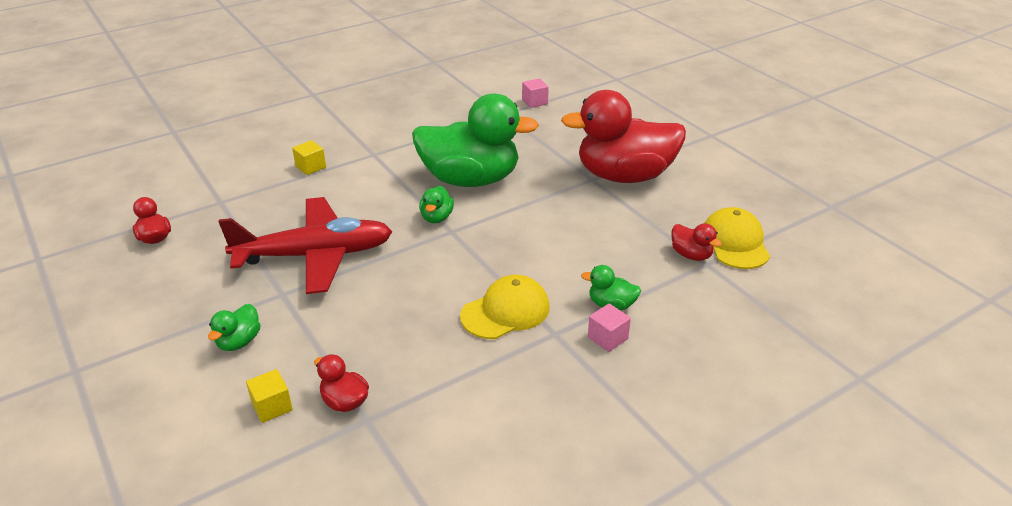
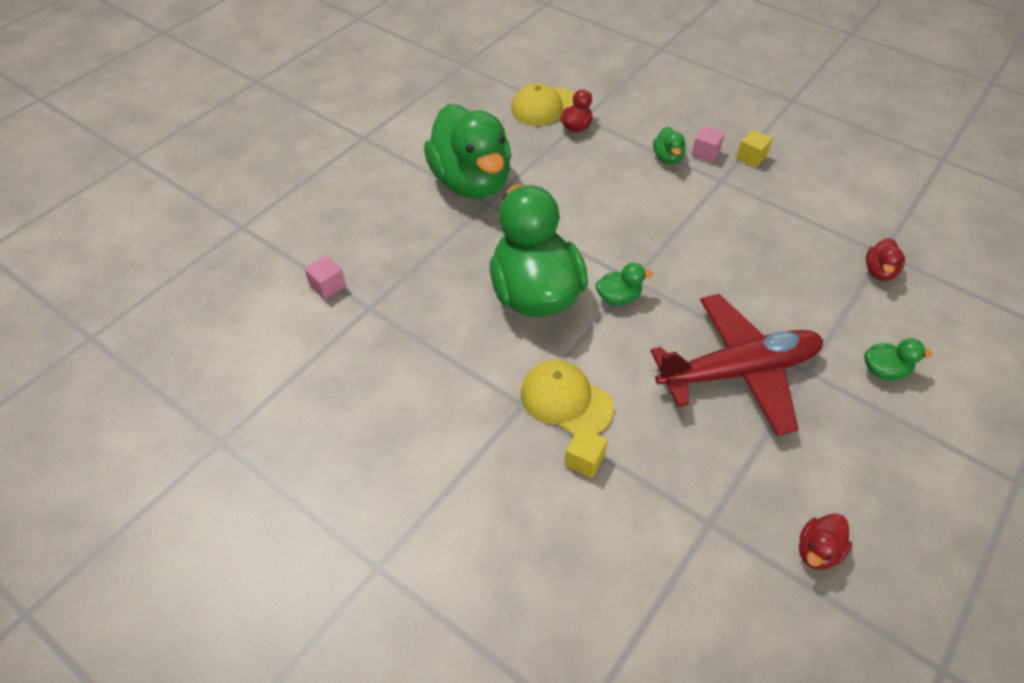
camera: 110 degrees left, 15 degrees up
(272, 406) = (921, 312): yellow cube -> yellow cube (751, 157)
(315, 255) = (738, 371): red plane -> red plane turned 105 degrees clockwise
(505, 311) = (717, 212): yellow cap -> yellow cap (566, 400)
(624, 176) = (471, 182): red duck -> green duck

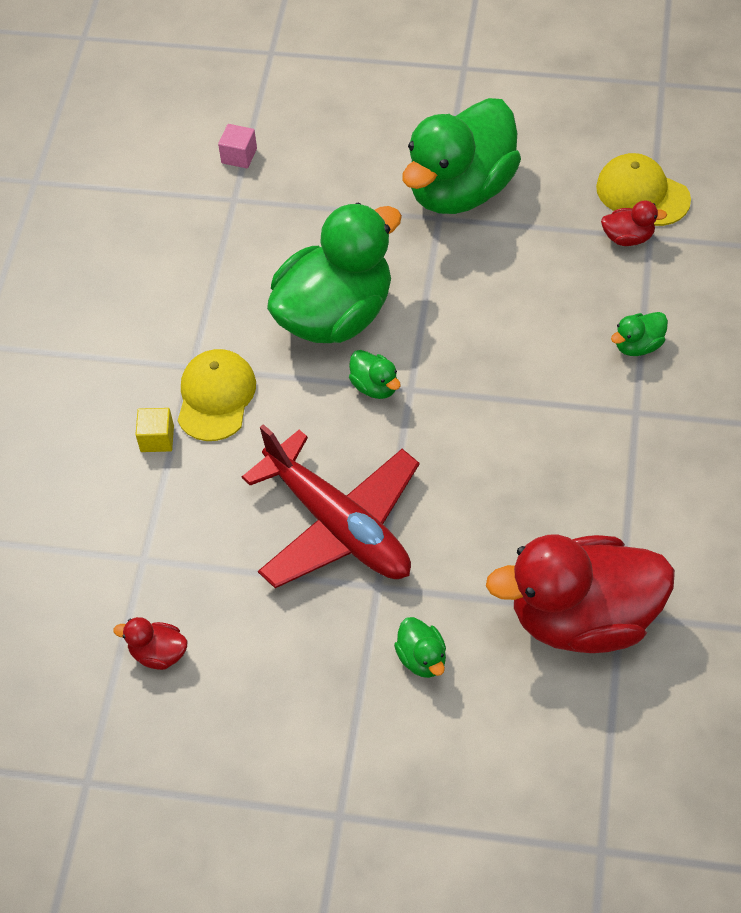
camera: 65 degrees right, 5 degrees up
(705, 153) = (676, 379): pink cube -> none
(751, 157) = (704, 428): yellow cube -> none
(879, 271) = (583, 618): red duck -> red duck, size x2.49

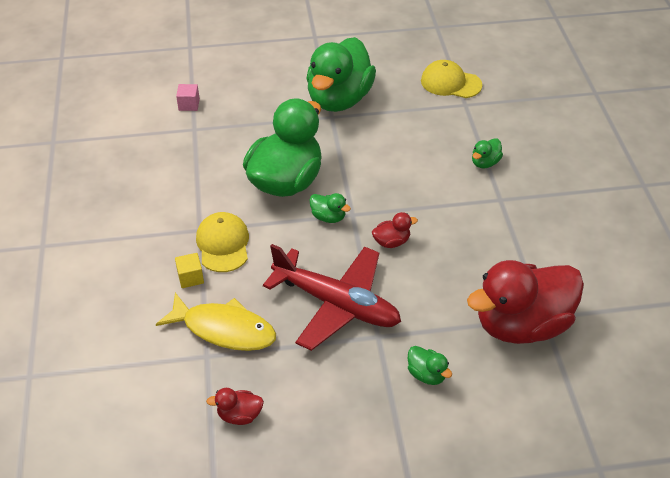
camera: 20 degrees left, 10 degrees down
(177, 526) = (224, 329): none -> yellow fish
(628, 237) = (452, 107): red duck -> red duck (391, 242)

